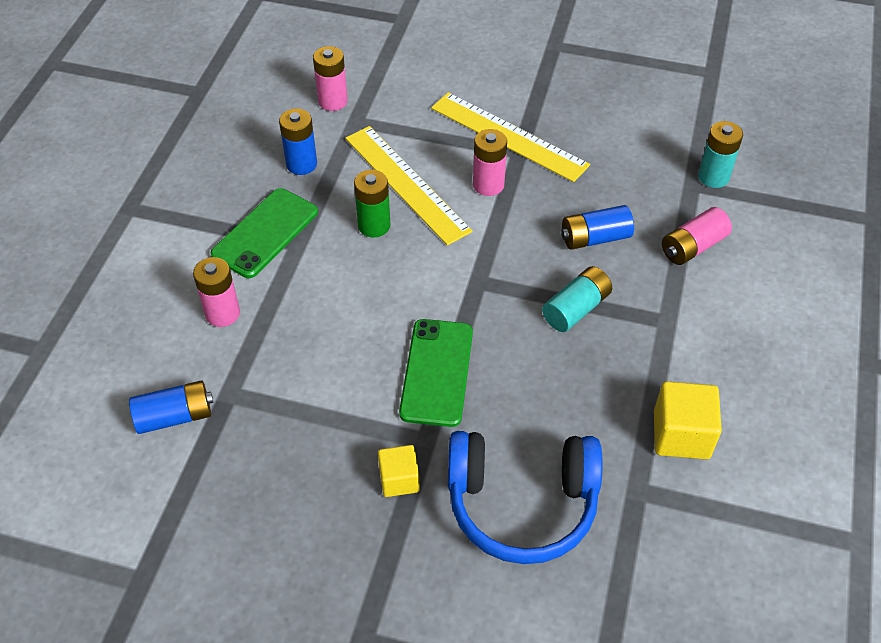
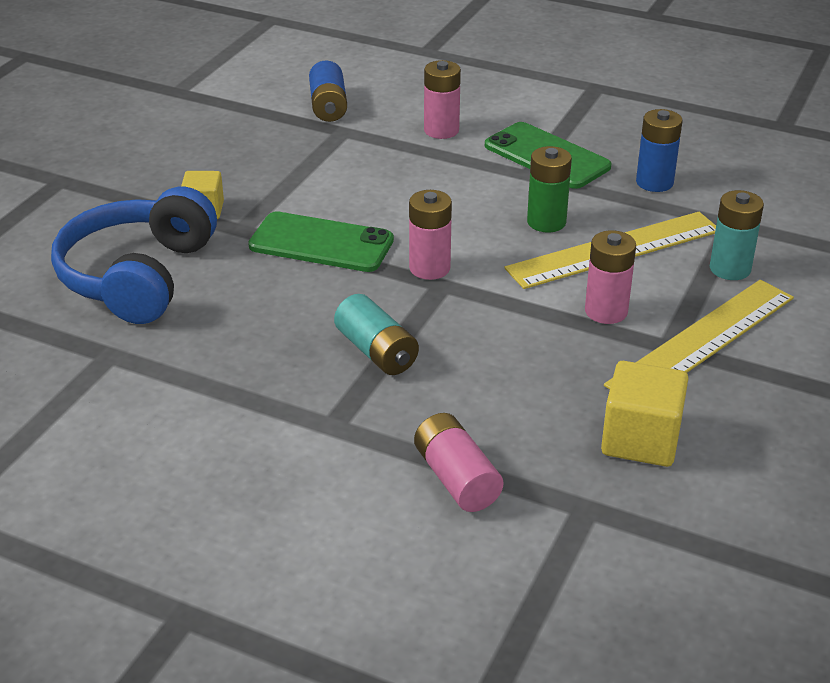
camera: 100 degrees right, 15 degrees down
(333, 101) = (770, 209): pink battery -> pink battery (429, 268)
(595, 238) = (493, 387): blue battery -> none
(681, 435) = (160, 401): yellow cube -> yellow cube (640, 440)
(713, 177) = (601, 536): turquoise battery -> turquoise battery (730, 269)

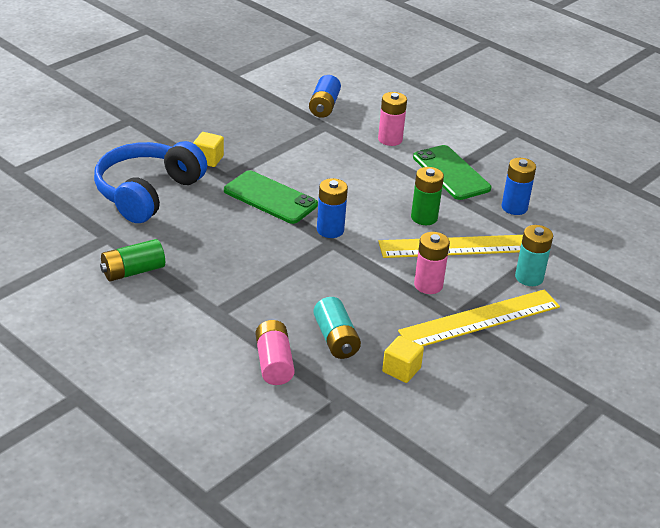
camera: 15 degrees right, 0 degrees up
(174, 396) = (133, 271): none -> green battery
(376, 351) = (267, 274): turquoise battery -> turquoise battery (335, 339)
(429, 268) = (330, 230): pink battery -> blue battery
(640, 440) = (401, 370): yellow cube -> yellow cube, size x0.64

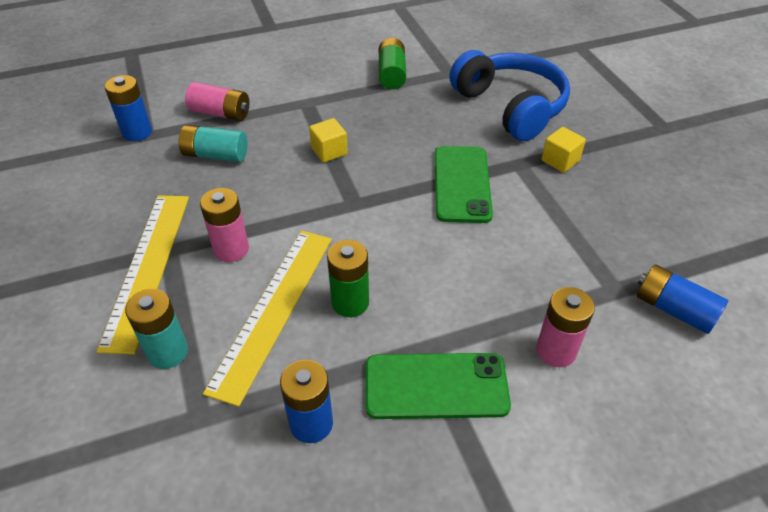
camera: 120 degrees right, 10 degrees up
(270, 198) = (462, 184): green phone -> green phone turned 60 degrees counterclockwise
(330, 230) = (376, 209): blue battery -> blue battery (137, 132)
(401, 370) = (142, 180): yellow cube -> yellow cube (329, 151)

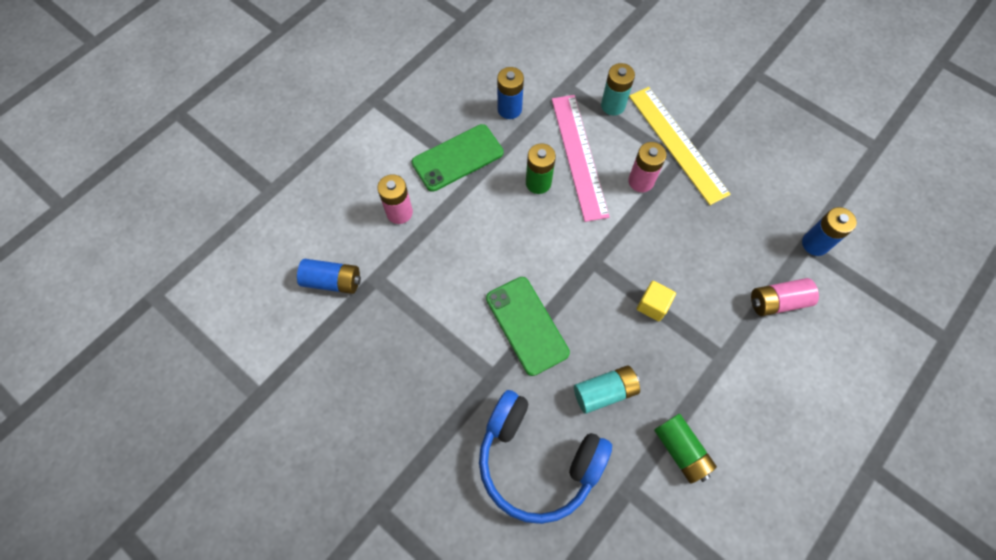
camera: 150 degrees right, 20 degrees up
(215, 155) = (733, 253): turquoise battery -> turquoise battery (604, 392)
(273, 310) = (579, 156): yellow ruler -> pink ruler
(560, 161) = (460, 400): yellow cube -> none

